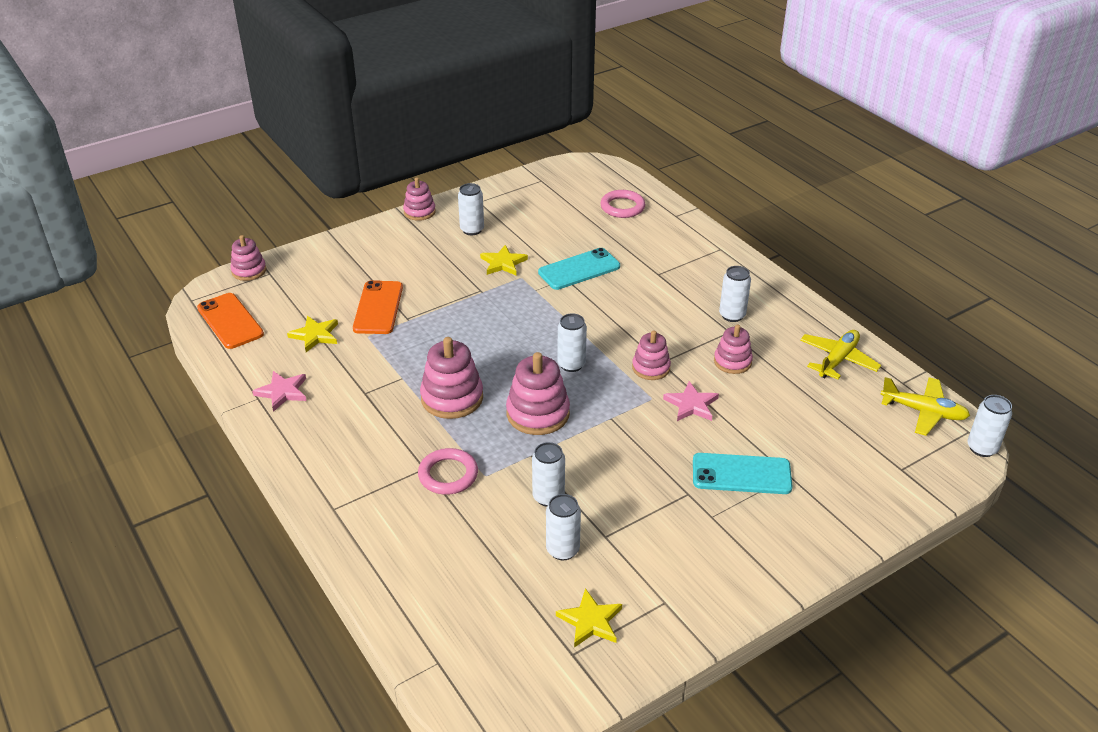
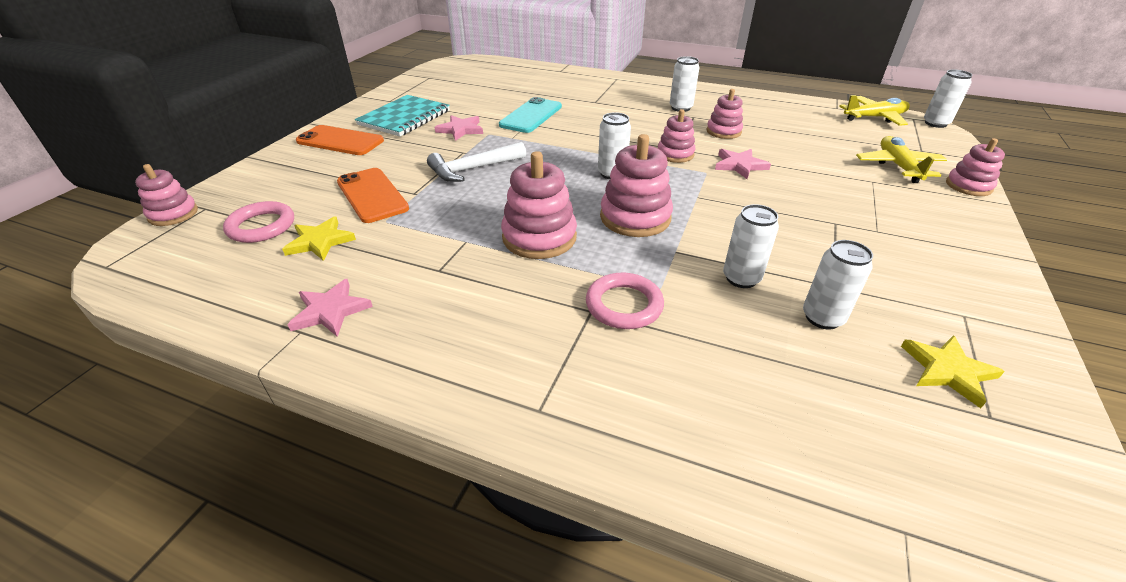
camera: 35 degrees left, 0 degrees up
(230, 321) = (185, 268): orange phone -> orange phone (340, 141)
(419, 212) = (338, 120): pink stacking toy -> pink stacking toy (968, 186)
(470, 312) = (473, 169): none -> white hammer
(472, 230) = (404, 118): white can -> turquoise notebook
(503, 263) = (460, 130): yellow star -> pink star
(622, 207) = (514, 76): pink ring -> pink ring (261, 226)
(741, 474) = (845, 194): turquoise phone -> none
(837, 360) = (783, 109): yellow plane -> yellow plane (898, 166)

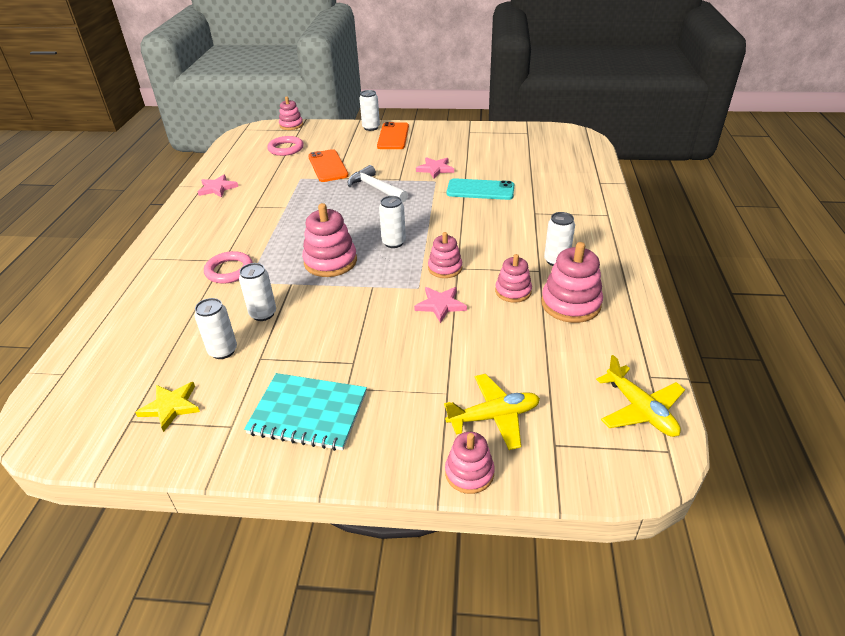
camera: 75 degrees right, 0 degrees up
(320, 241) = (275, 167): yellow star -> none
(372, 195) = (328, 166): orange phone -> orange phone turned 60 degrees counterclockwise
(404, 118) = (442, 145): turquoise notebook -> turquoise notebook (308, 413)
(539, 237) = (295, 229): pink stacking toy -> pink stacking toy (570, 304)
(935, 123) = (664, 473): white can -> white can (371, 128)

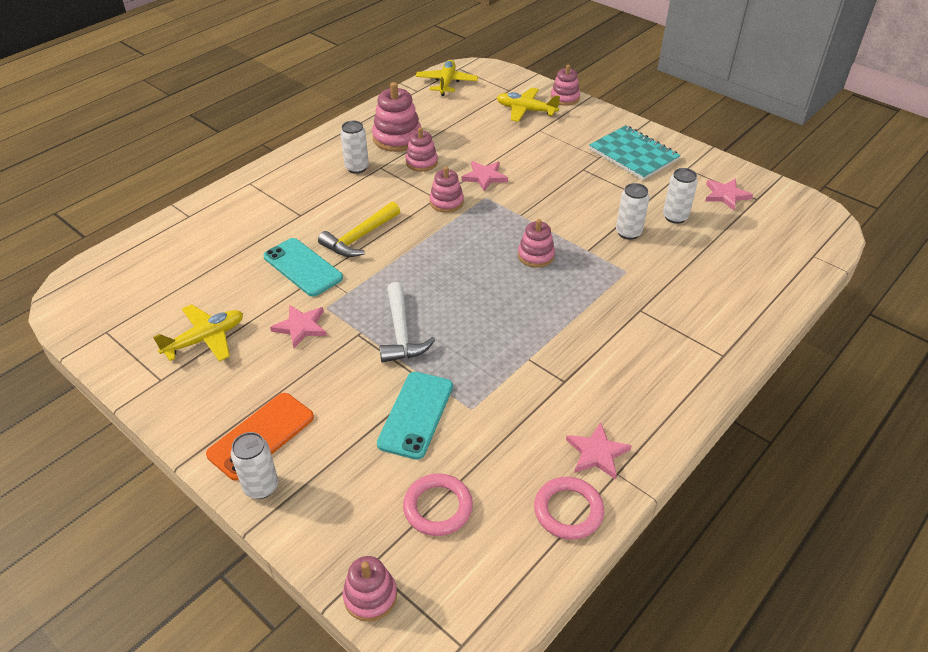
camera: 145 degrees left, 5 degrees up
(171, 407) = (726, 195): yellow star -> pink star
(229, 270) = (639, 293): pink ring -> pink ring (568, 511)
(328, 166) = (416, 415): orange phone -> turquoise phone
(330, 261) = (536, 255): pink stacking toy -> pink stacking toy, size x0.63
(393, 242) = (460, 247): white can -> none
(472, 218) = (359, 237): none -> yellow hammer
(475, 148) = (205, 339): none -> yellow plane

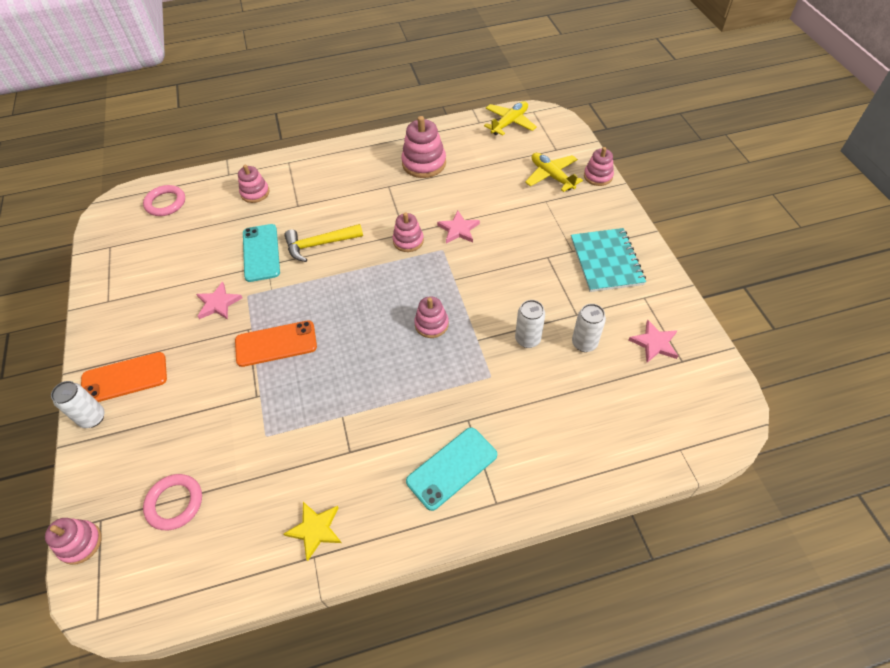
camera: 35 degrees right, 10 degrees up
(205, 339) = (156, 282): yellow plane -> none
(357, 168) = (371, 179): white can -> none
(401, 333) = (276, 343): white hammer -> orange phone
(416, 415) = (226, 419): turquoise phone -> turquoise phone (452, 468)
(421, 162) = (422, 194): pink stacking toy -> pink stacking toy (255, 193)
(568, 511) = (252, 564): pink ring -> pink ring (165, 203)
(597, 453) = (315, 530): pink star -> yellow star

